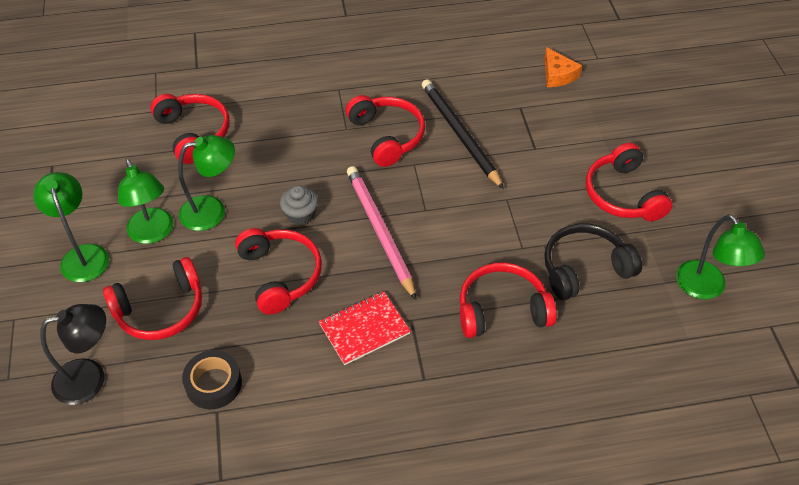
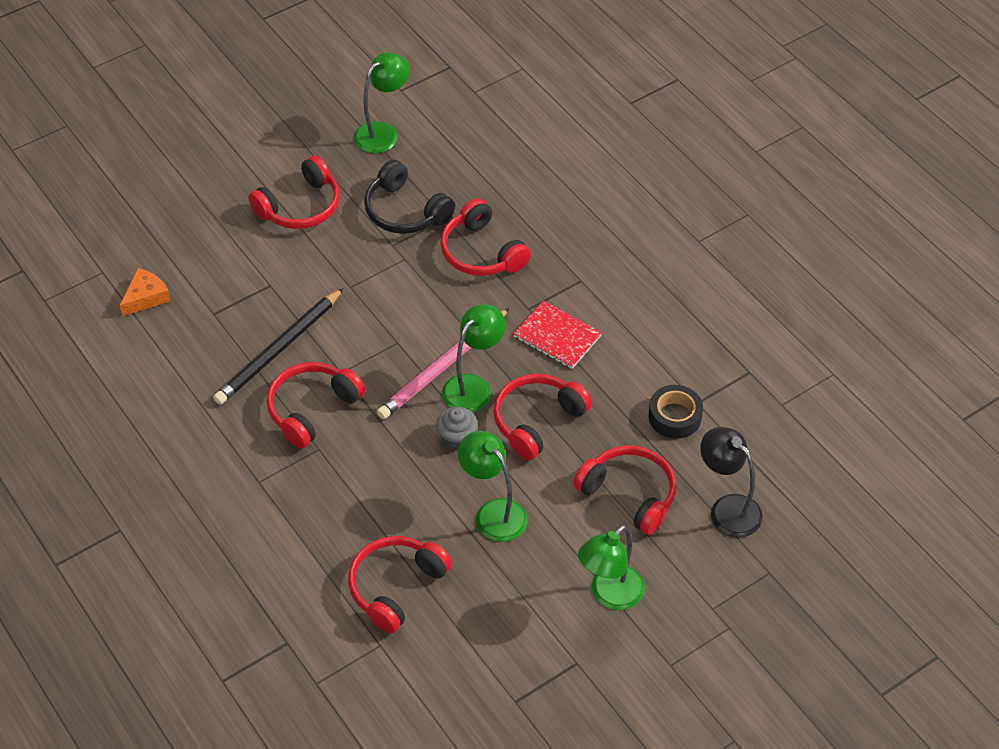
camera: 115 degrees left, 0 degrees up
(153, 233) = (549, 549): green lamp -> green lamp (473, 386)

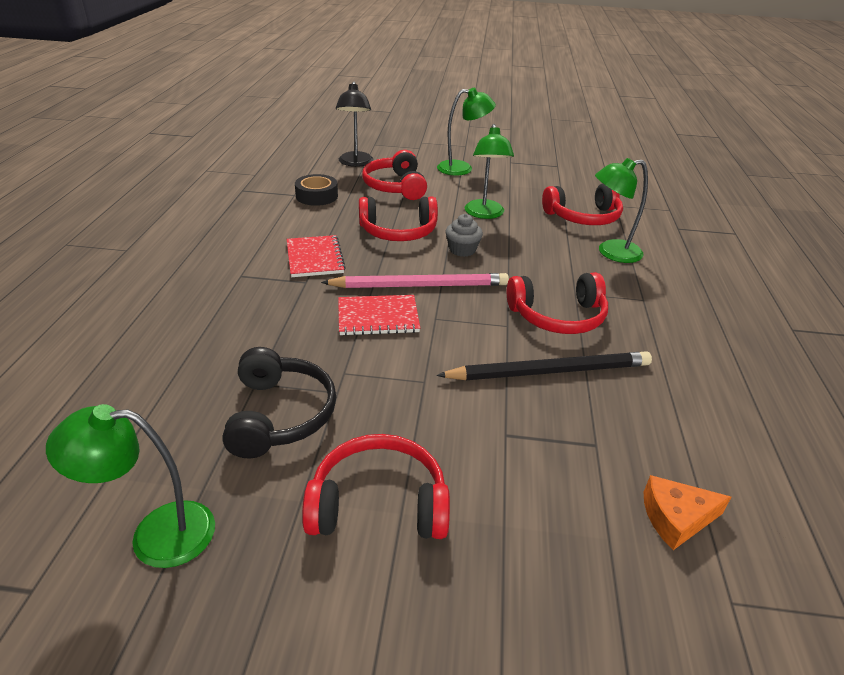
camera: 140 degrees left, 15 degrees down
(436, 314) = (378, 317): none -> red notebook
(473, 386) = (414, 265): green lamp -> green lamp (611, 252)
(481, 252) = (274, 335): red headphones -> none

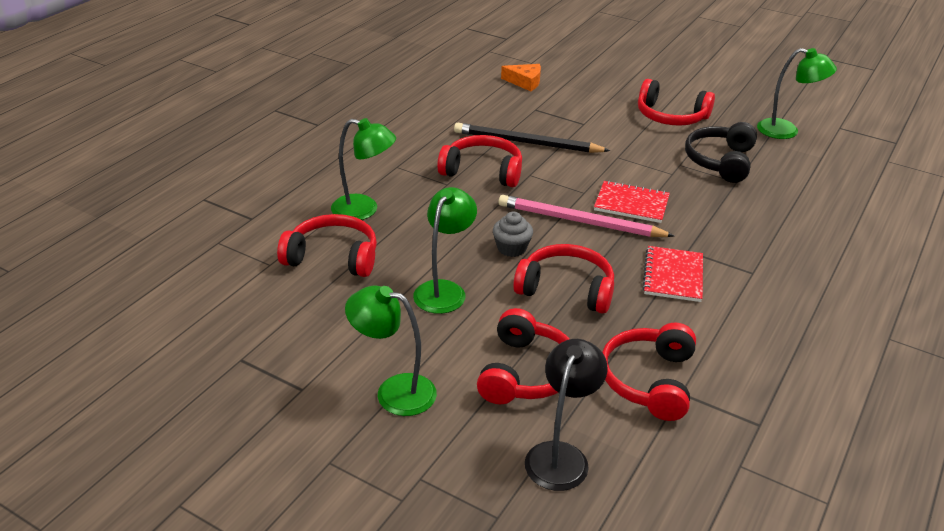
camera: 155 degrees left, 0 degrees up
(317, 196) = (648, 380): black tape -> red headphones

